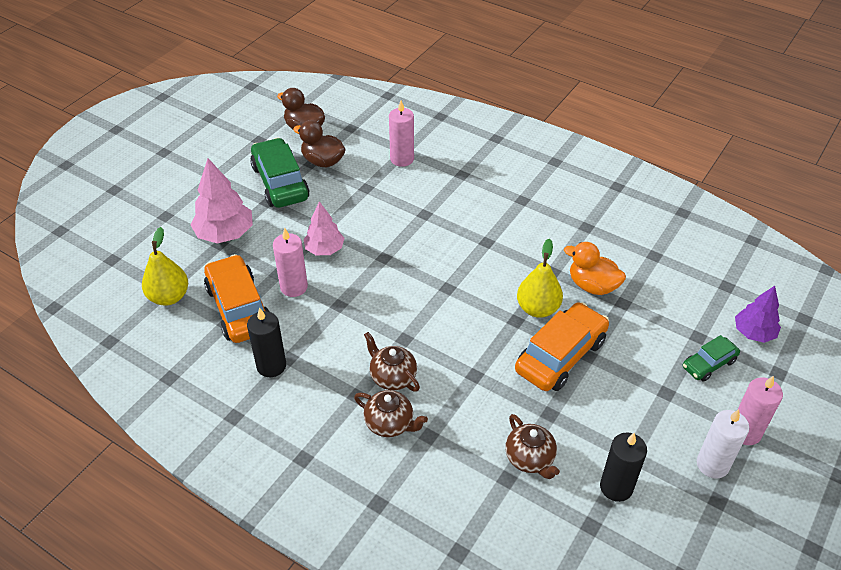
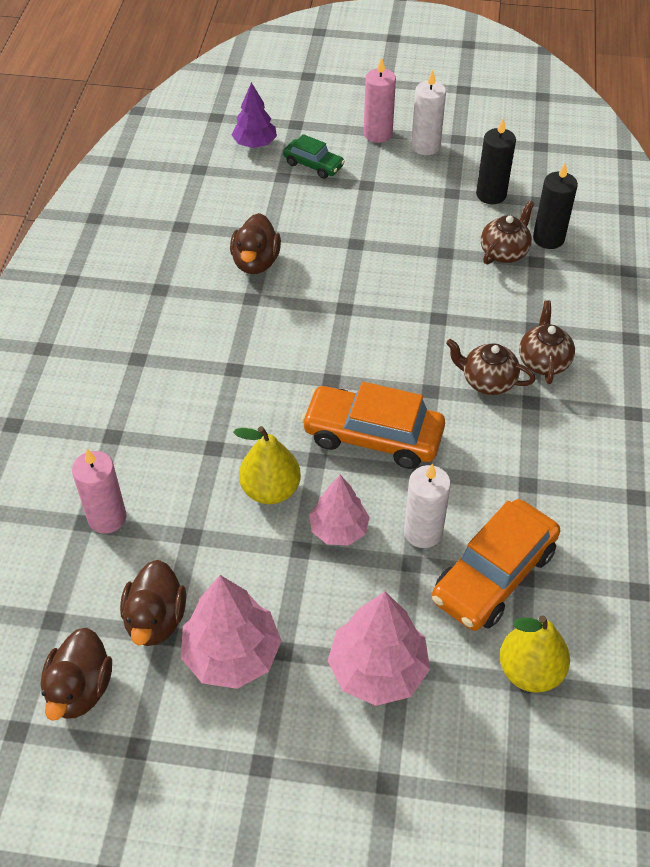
camera: 115 degrees left, 5 degrees up
(271, 366) = (550, 495): black candle -> black candle (548, 238)
(280, 182) = (232, 654): green car -> pink tree
(294, 287) = (423, 532): pink candle -> white candle
(392, 377) = (487, 381): brown teapot -> brown teapot turned 90 degrees clockwise
(537, 308) = (316, 295): yellow pear -> yellow pear (270, 490)
(560, 356) = (370, 262): orange car -> orange car (373, 436)
(592, 286) = (256, 262): orange duck -> brown duck

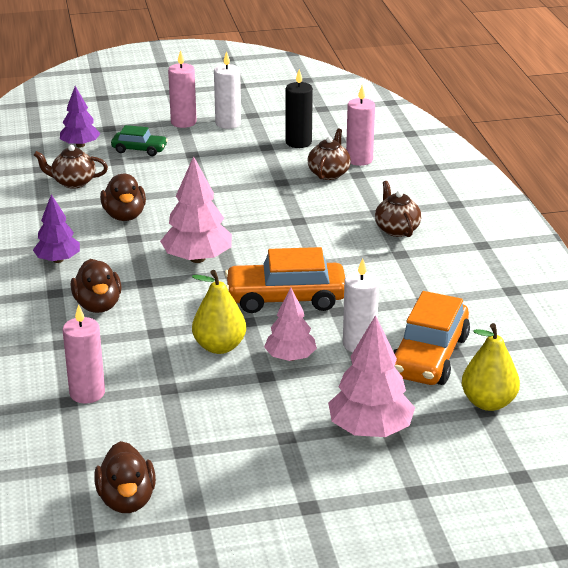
camera: 20 degrees left, 20 degrees down
(155, 619) = (167, 444): brown duck -> brown duck (98, 305)
(160, 311) = (58, 260): none -> purple tree
(232, 654) = (245, 449): pink tree -> pink tree (197, 259)
(487, 381) = (359, 249): brown teapot -> brown teapot (73, 182)
(548, 238) = (359, 159): black candle -> pink candle

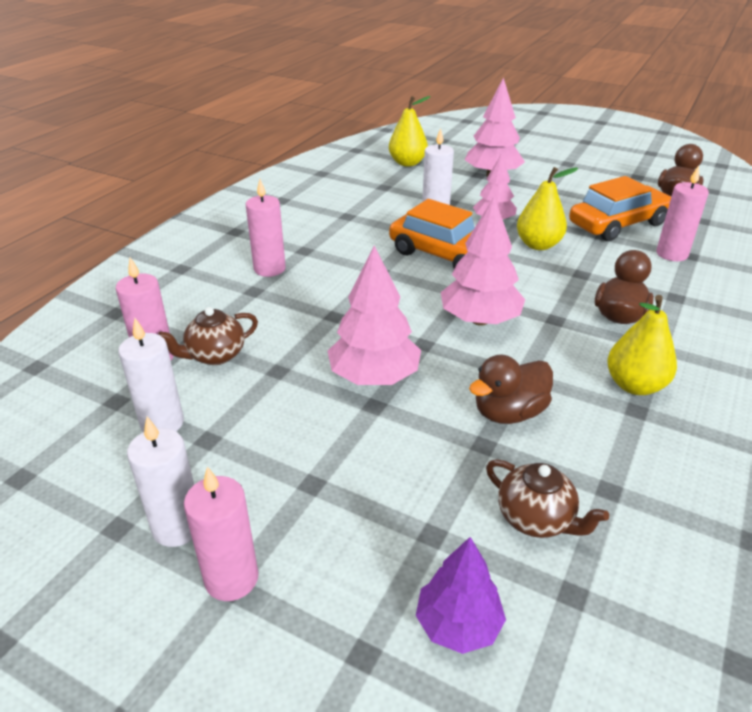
camera: 140 degrees left, 5 degrees up
(58, 260) = (634, 385): purple tree -> yellow pear
(124, 215) = (509, 413): brown duck -> brown duck turned 150 degrees counterclockwise
(139, 149) = (373, 543): green car -> none
(222, 201) = (374, 377): none -> pink tree
(298, 142) = (162, 423): black candle -> white candle
(396, 229) = (269, 269): brown teapot -> pink candle
(429, 356) = (402, 190): orange car -> orange car (618, 224)

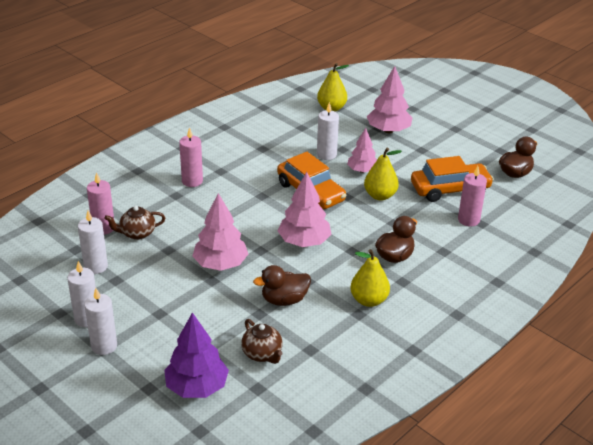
camera: 15 degrees right, 0 degrees up
(231, 578) = (104, 346): pink candle -> white candle
(458, 624) = (196, 387): purple tree -> purple tree, size x1.53

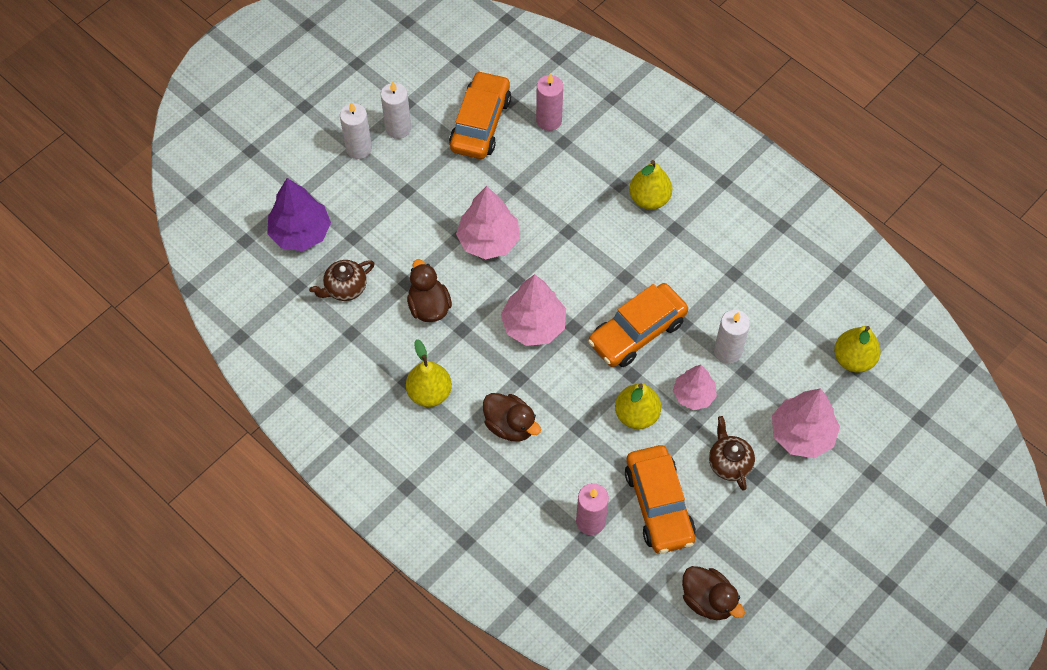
camera: 90 degrees right, 25 degrees up
(96, 266) = (480, 123): white candle -> orange car
(137, 233) = (540, 154): brown teapot -> brown teapot (729, 463)
(192, 181) = (649, 199): pink candle -> yellow pear

